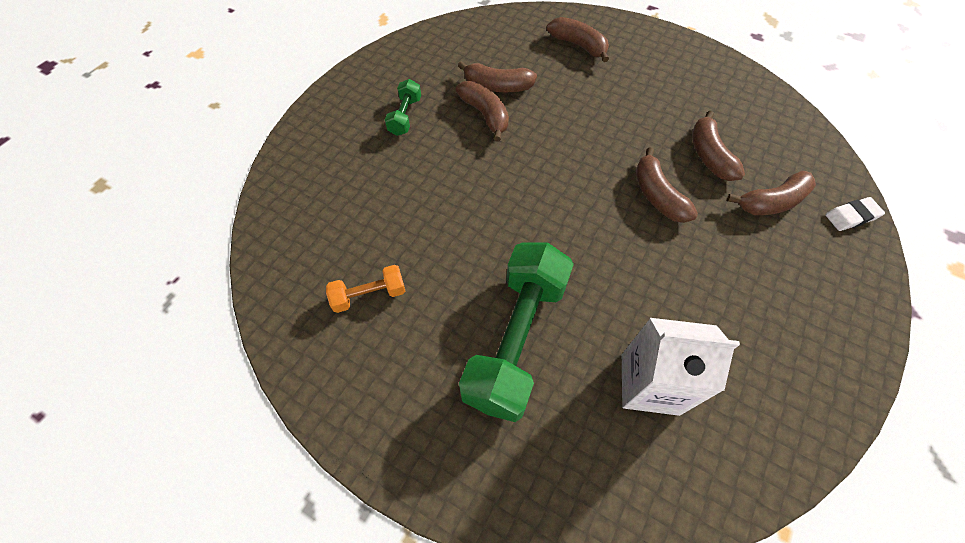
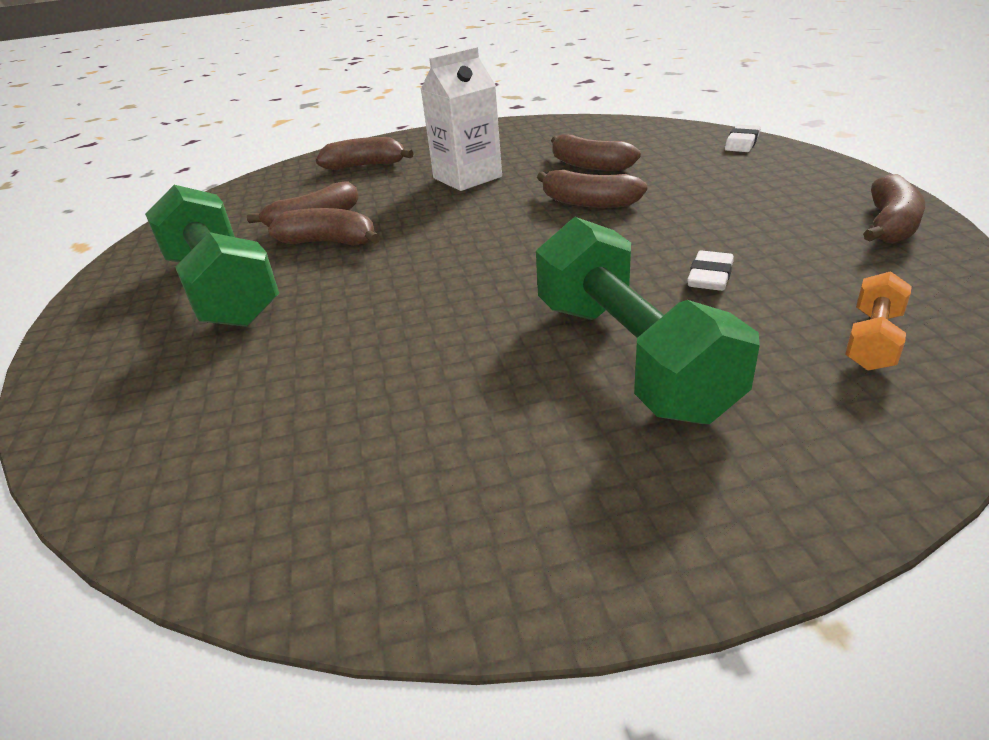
camera: 40 degrees left, 25 degrees down
(369, 295) = (393, 444): orange dumbbell -> orange dumbbell (872, 340)
(405, 116) = (222, 289): green dumbbell -> green dumbbell, size x2.15
(633, 323) = (710, 276): none -> white eraser
(649, 384) = (794, 300): white carton -> white carton (467, 177)
(771, 202) = (679, 163): brown banana -> brown banana (890, 225)

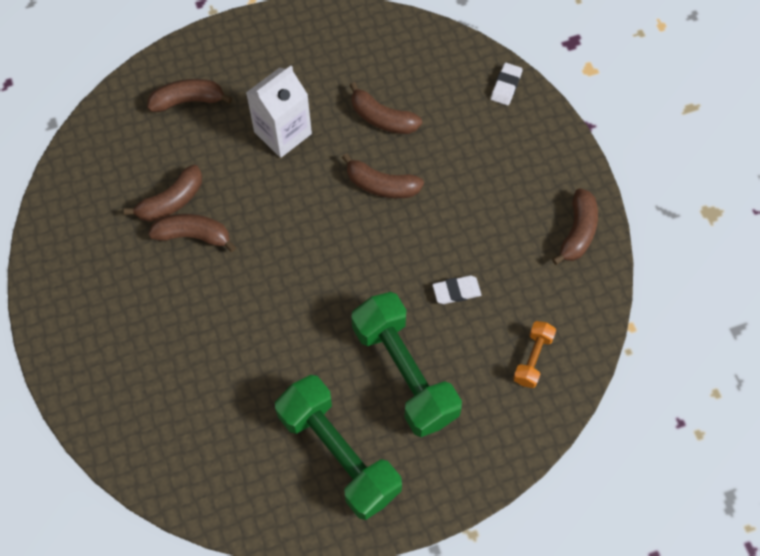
camera: 10 degrees left, 30 degrees up
(222, 289) = (134, 297): green dumbbell -> green dumbbell (338, 454)
(710, 276) = (456, 291): white eraser -> white eraser turned 60 degrees clockwise

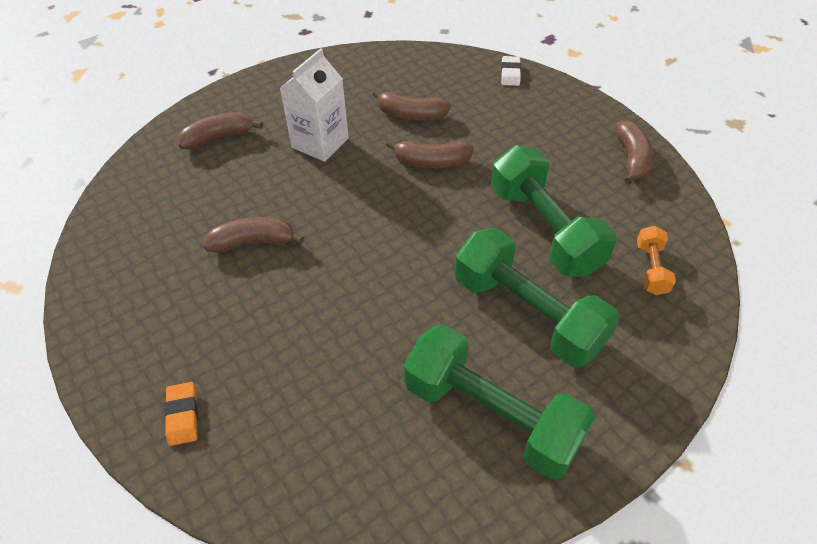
camera: 15 degrees left, 15 degrees down
(104, 387) = (183, 415): none -> orange eraser
(171, 201) = (222, 218): brown banana -> none
(456, 291) = (544, 229): white eraser -> green dumbbell

